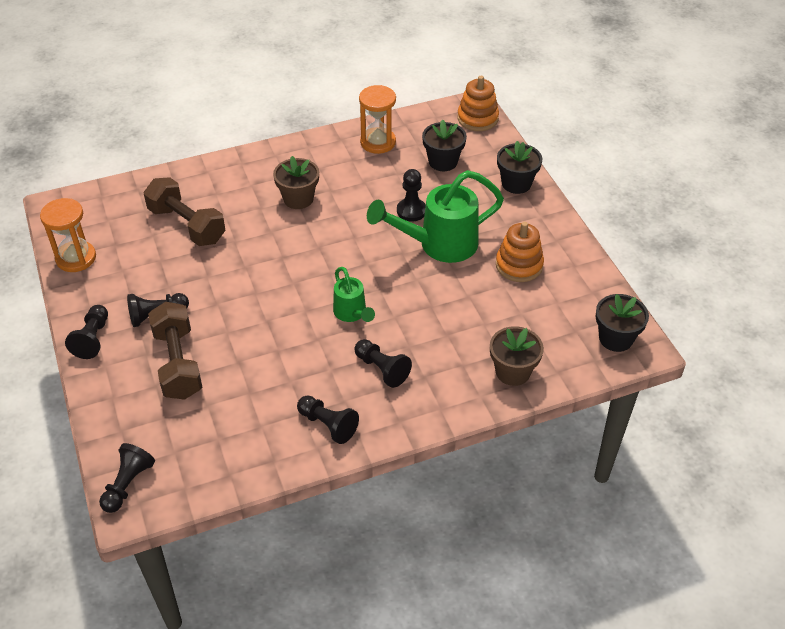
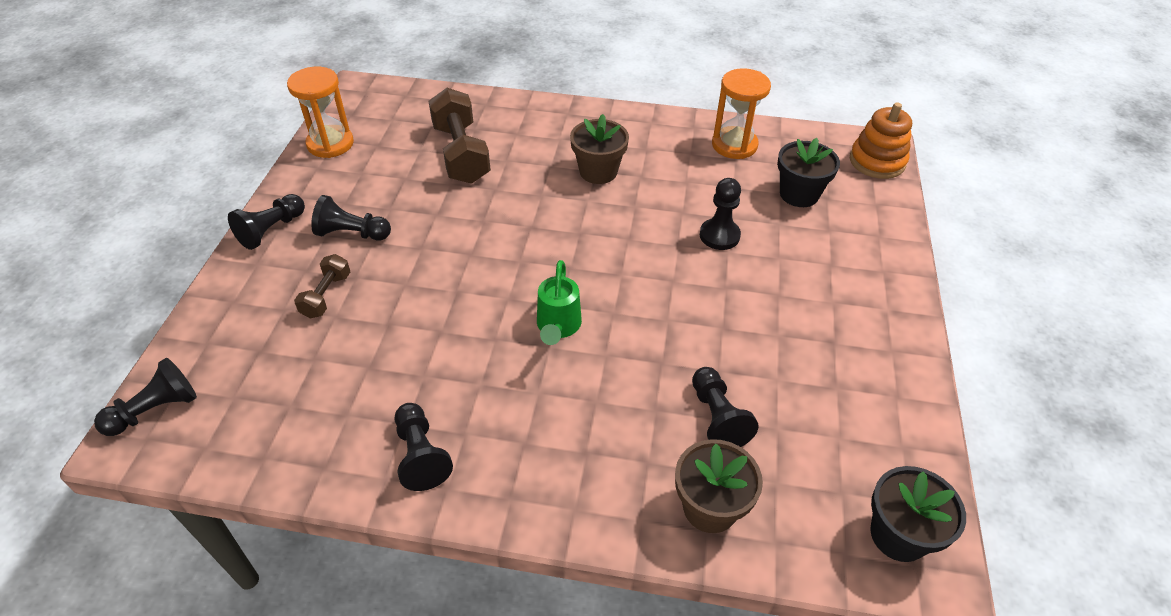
camera: 30 degrees right, 0 degrees up
(178, 363) = (326, 295): brown dumbbell -> brown dumbbell, size x0.53
(382, 369) = (540, 415): black pawn -> black pawn (717, 418)
(438, 245) = (725, 289): green watering can -> none
(516, 183) = (879, 255): black flower pot -> none
(519, 265) = (816, 361): orange stacking toy -> none

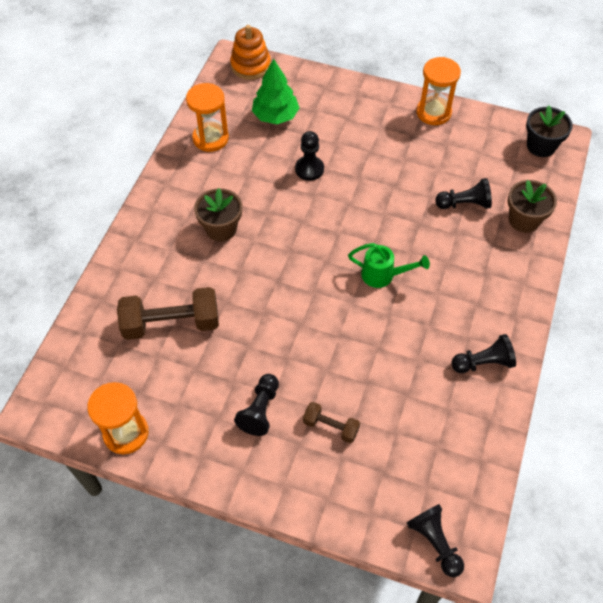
camera: 80 degrees left, 10 degrees up
(271, 230) = (243, 476): black pawn -> none
(799, 194) = (275, 116): black flower pot -> green tree
(897, 366) = (433, 112): none -> orange hourglass

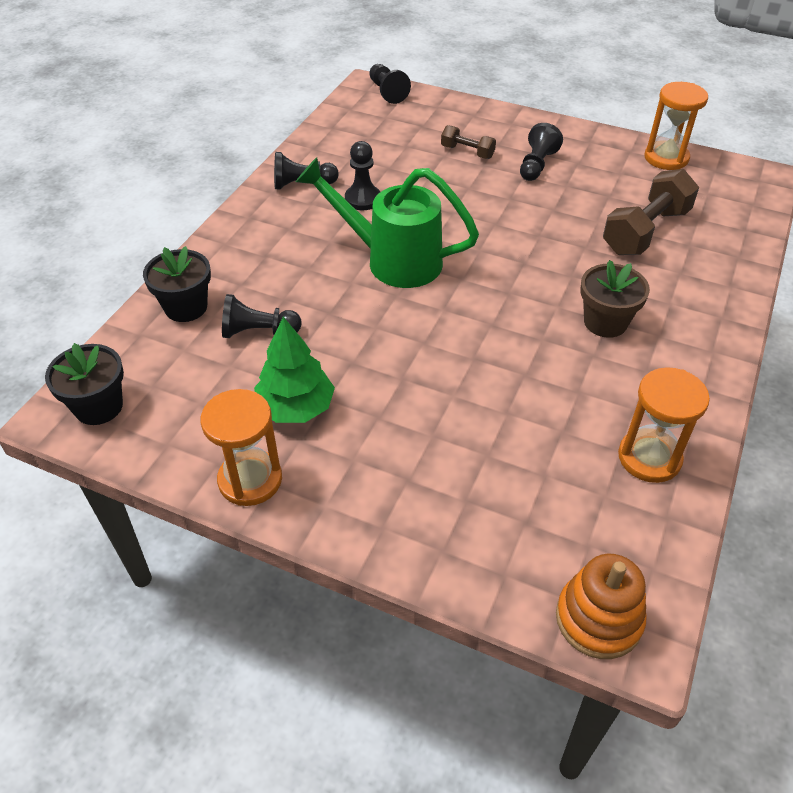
camera: 175 degrees left, 10 degrees down
(171, 324) = (645, 231): brown dumbbell -> brown dumbbell turned 45 degrees counterclockwise
(275, 116) = (538, 493): green tree -> green tree (295, 407)
(309, 169) = (479, 395): black pawn -> black pawn (363, 199)
(383, 275) = (391, 260): green watering can -> green watering can, size x1.83
(524, 220) = (186, 307): brown flower pot -> black flower pot

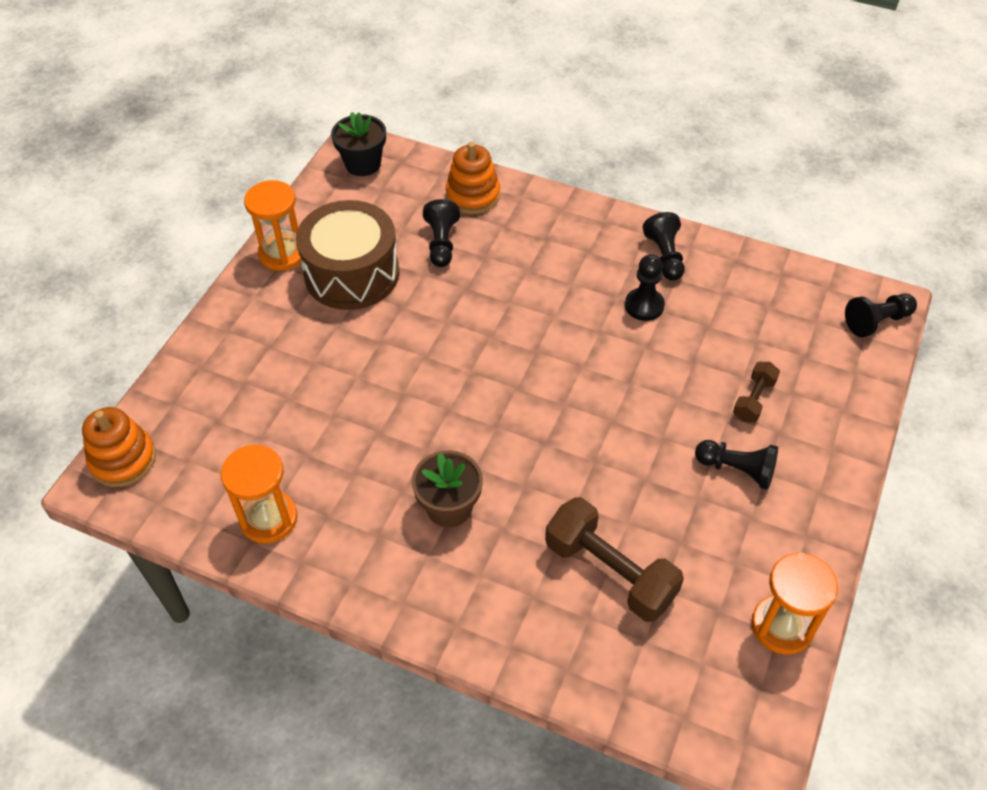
camera: 90 degrees right, 5 degrees up
(186, 307) = (473, 195): black flower pot -> orange stacking toy
(295, 407) = (352, 273): green tree -> brown drum
(391, 260) = (543, 331): green watering can -> none

